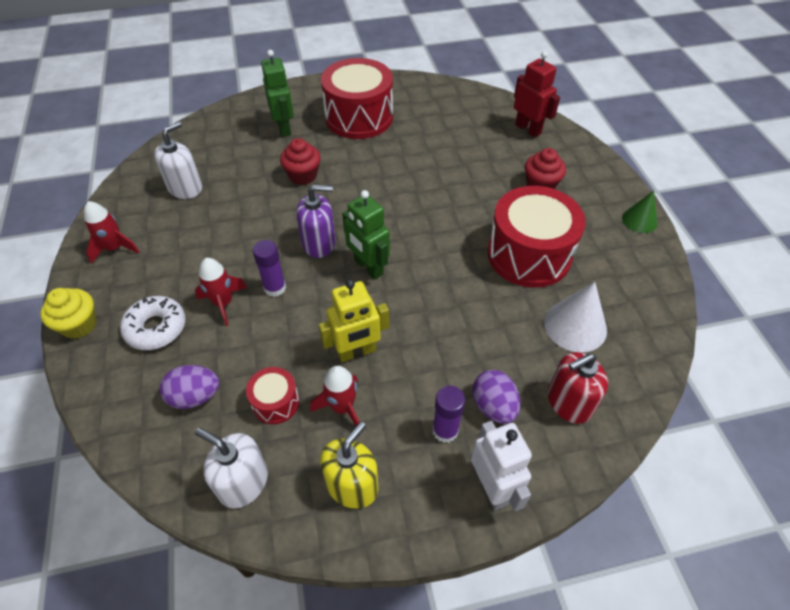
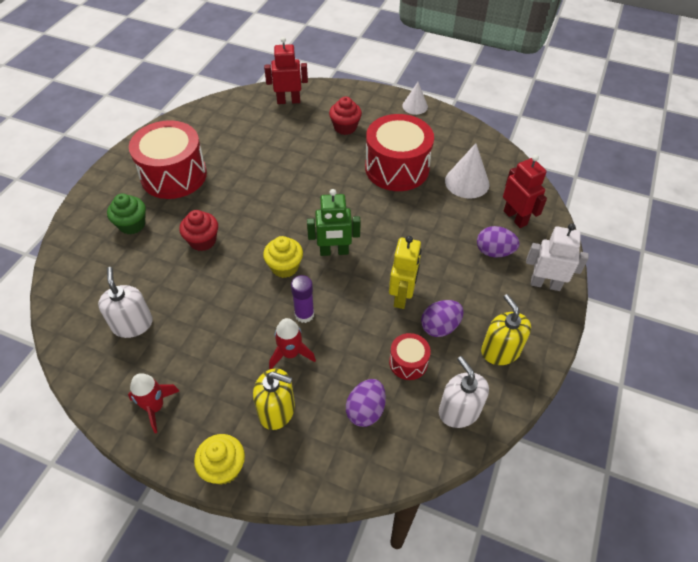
camera: 55 degrees left, 0 degrees up
(156, 328) = (277, 410): white donut -> yellow soap dispenser
(243, 482) = (459, 411): white soap dispenser -> white soap dispenser turned 90 degrees clockwise
(284, 128) = (132, 225): green robot -> green cupcake
(319, 243) = (284, 267): purple soap dispenser -> yellow cupcake
(342, 407) = (440, 327): red rocket -> purple egg
(445, 430) = (494, 284): purple glue stick -> none
(569, 402) = (515, 218): red soap dispenser -> red robot
(639, 220) = (415, 106): green cone -> white cone

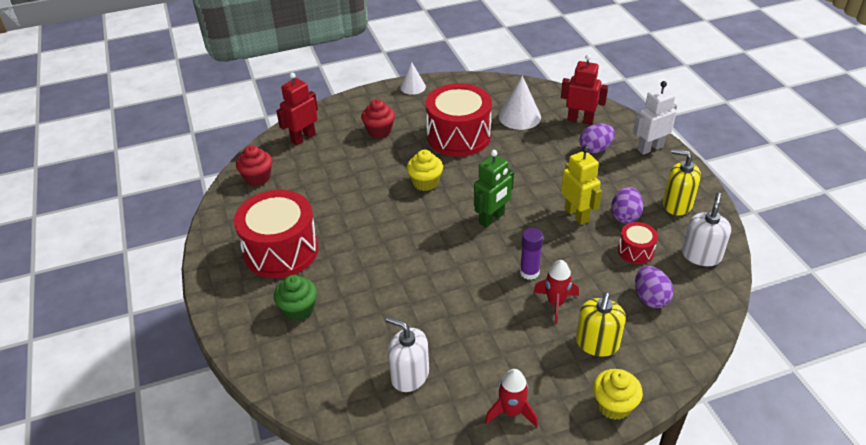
camera: 40 degrees left, 10 degrees down
(202, 241) = (379, 279): red cupcake -> red cupcake (257, 178)
(277, 410) = (597, 343): yellow soap dispenser -> yellow soap dispenser turned 135 degrees clockwise
(284, 267) = (471, 253): yellow cupcake -> yellow cupcake (425, 182)
(459, 411) = (701, 255): white soap dispenser -> white soap dispenser turned 90 degrees clockwise

